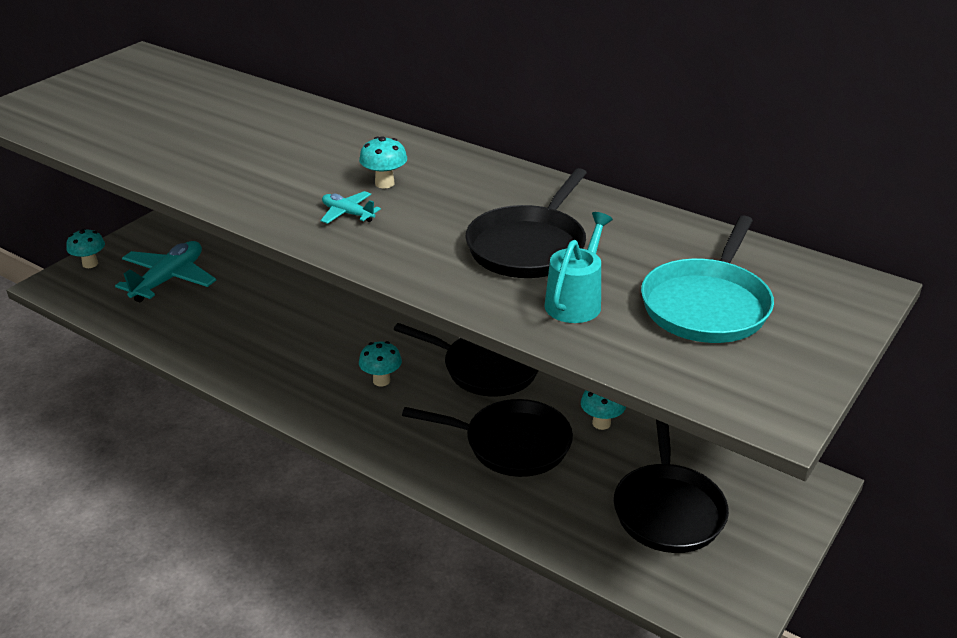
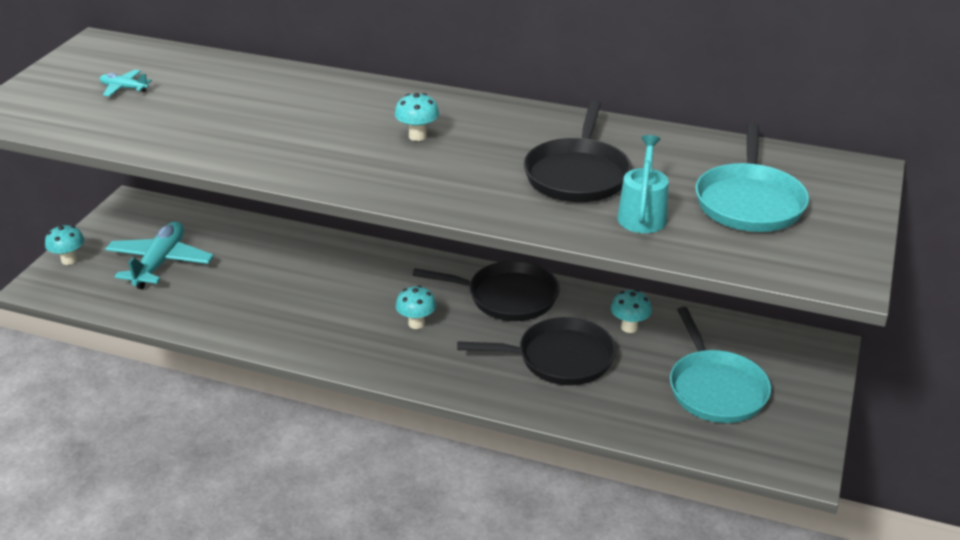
camera: 15 degrees left, 0 degrees up
(348, 214) = (401, 168): turquoise plane -> turquoise plane (124, 88)
(668, 509) = (715, 388): black pan -> turquoise pan

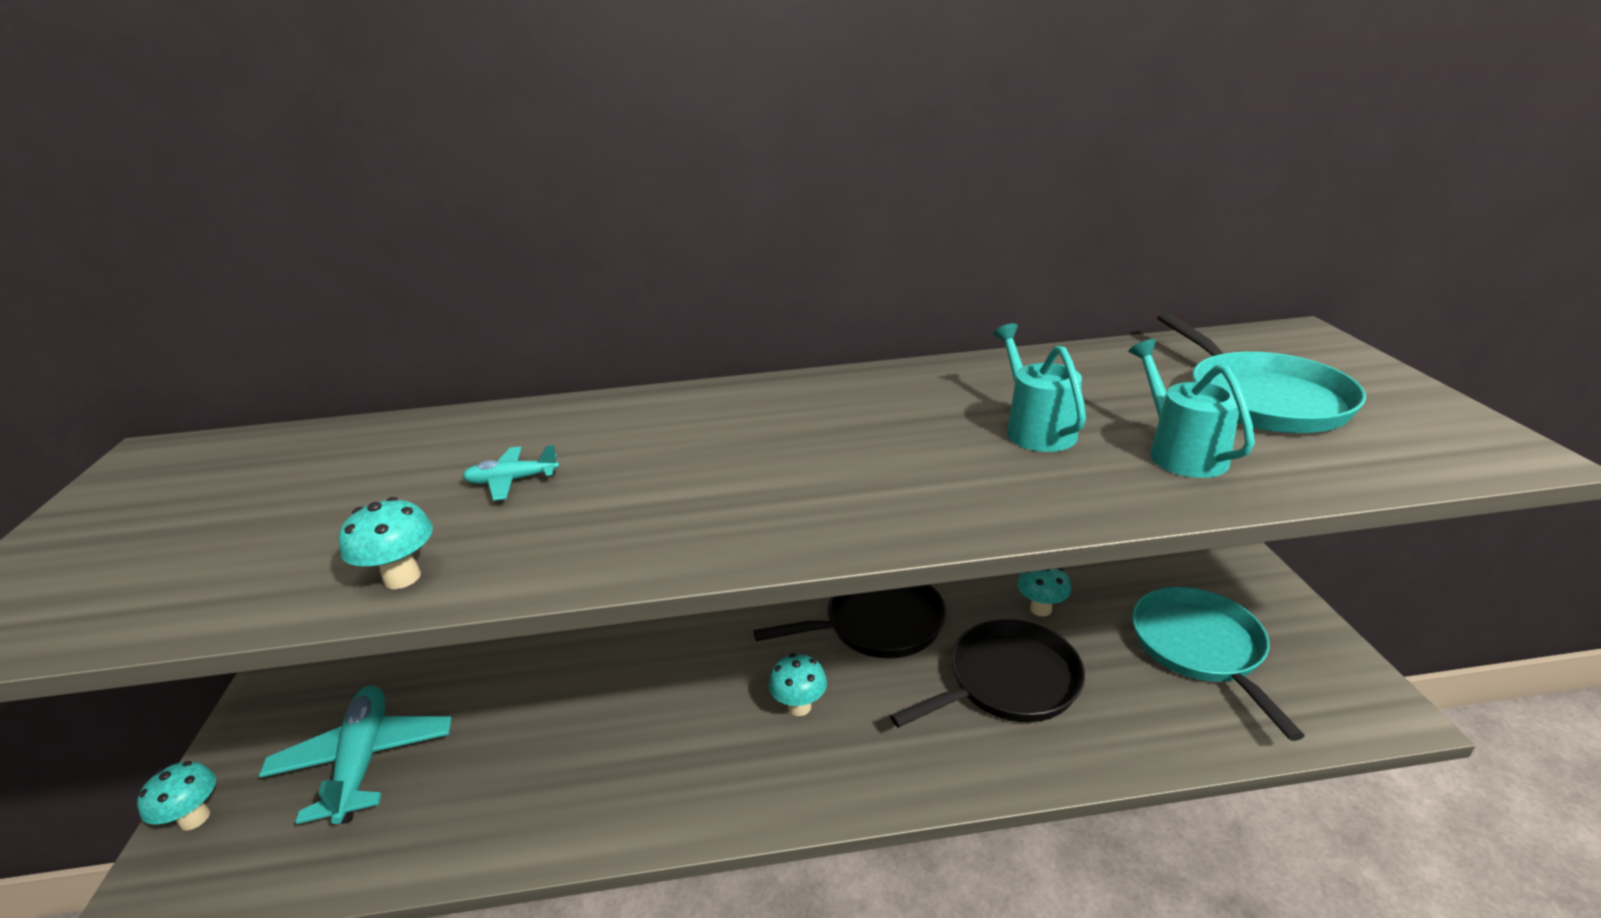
camera: 25 degrees left, 5 degrees down
(124, 88) = (232, 510): turquoise plane -> turquoise plane (512, 480)
(417, 136) = (774, 444): turquoise mushroom -> turquoise mushroom (402, 578)
(577, 174) = (1035, 428): black pan -> turquoise watering can
(715, 388) = (1200, 648): turquoise pan -> turquoise pan turned 150 degrees counterclockwise

